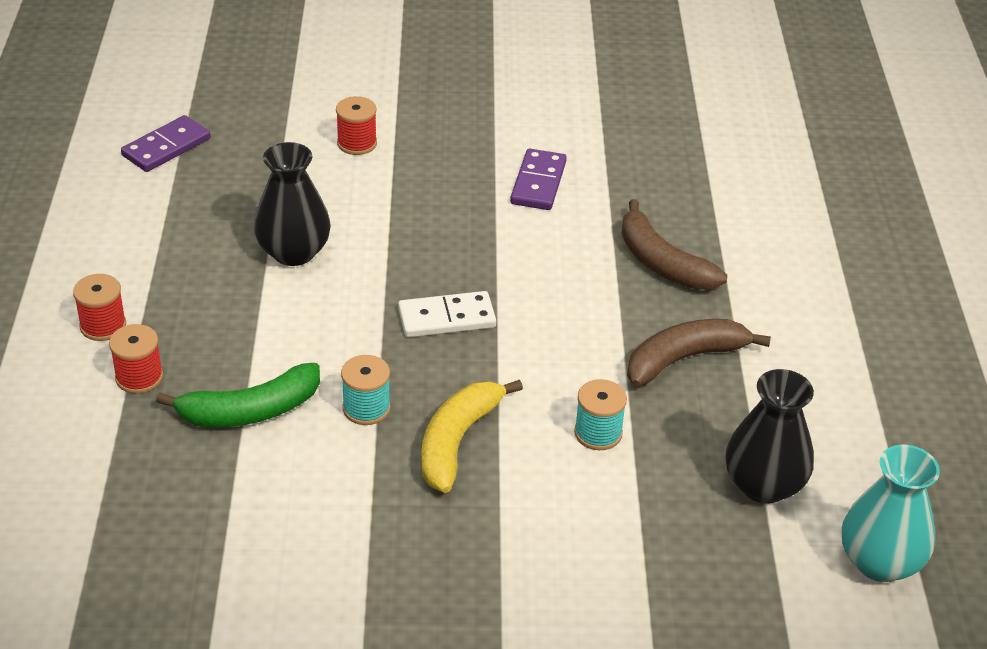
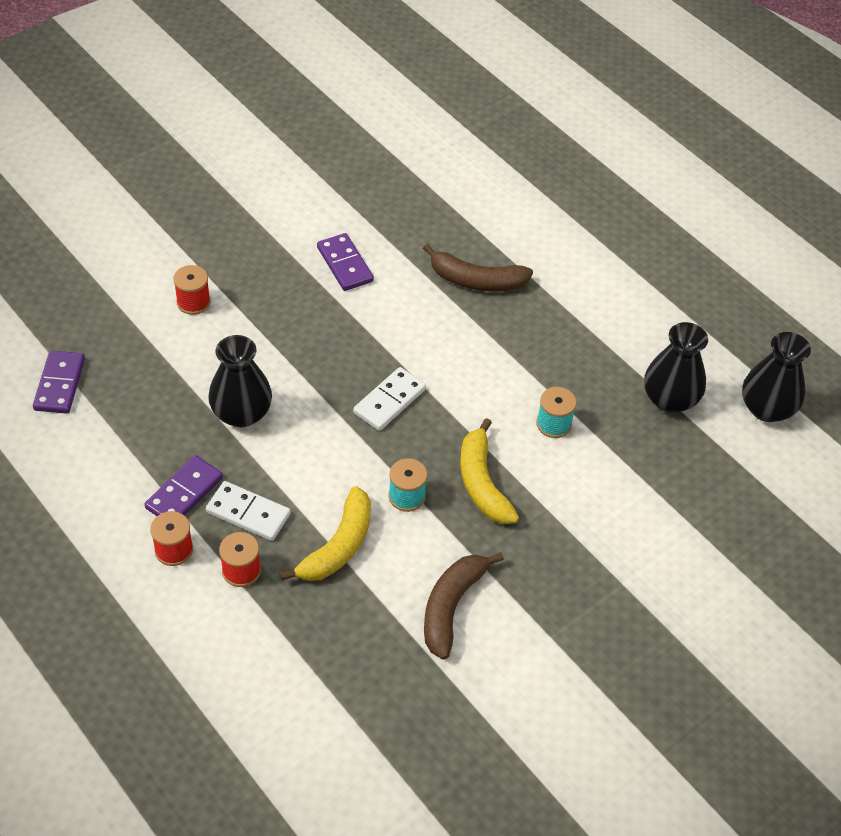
camera: 40 degrees left, 10 degrees up
(166, 286) = (184, 493): none -> purple domino
(202, 335) = (248, 513): none -> white domino
(250, 410) = (338, 546): green banana -> yellow banana
(684, 359) = (552, 342): brown banana -> brown banana (451, 607)
(879, 562) = (766, 408): turquoise vase -> black vase

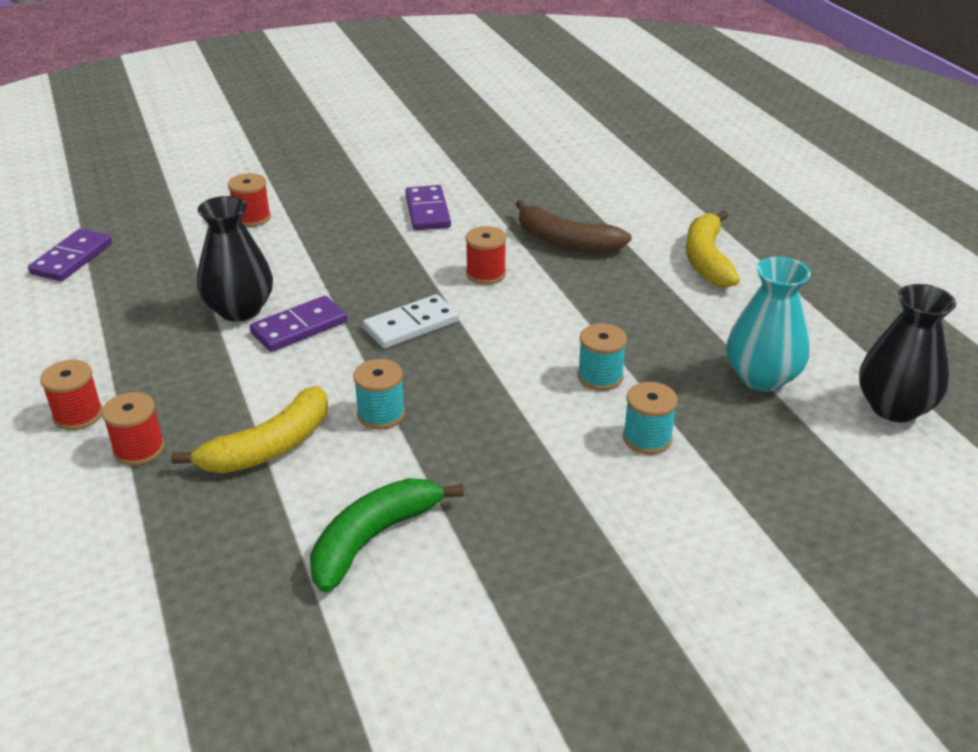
camera: 20 degrees right, 15 degrees down
(184, 493) = (128, 366): purple domino -> purple domino (299, 327)
(248, 513) = (186, 397): white domino -> none
(425, 331) = (486, 274): none -> red spool
(451, 607) = (373, 539): brown banana -> green banana
(482, 483) = (482, 417): yellow banana -> yellow banana (707, 260)
(606, 476) = (647, 438): none -> turquoise spool
(669, 399) = (762, 377): black vase -> turquoise vase

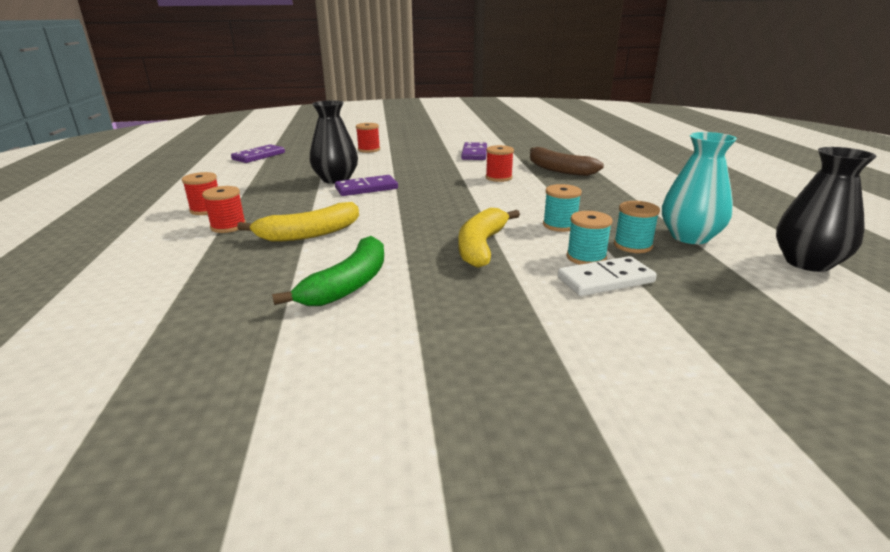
camera: 15 degrees right, 10 degrees down
(373, 539) = (348, 284): green banana -> green banana turned 150 degrees clockwise
(381, 414) = (394, 227): turquoise spool -> turquoise spool (632, 245)
(411, 325) = (438, 193): white domino -> white domino (605, 280)
(707, 260) = (657, 183): yellow banana -> yellow banana (482, 246)

